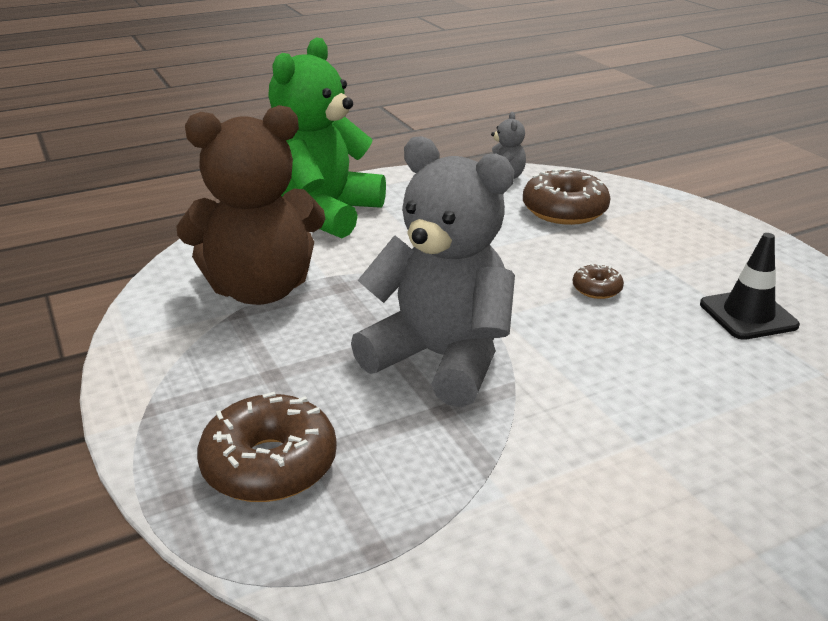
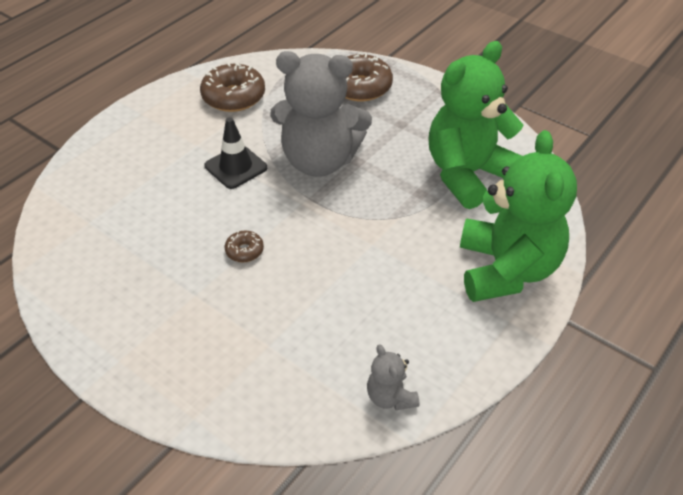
camera: 155 degrees right, 15 degrees up
(260, 289) = (467, 174): brown teddy bear -> green teddy bear
(564, 210) = (303, 353): brown donut -> brown donut (234, 97)
(748, 315) = (132, 260): black traffic cone -> black traffic cone (236, 167)

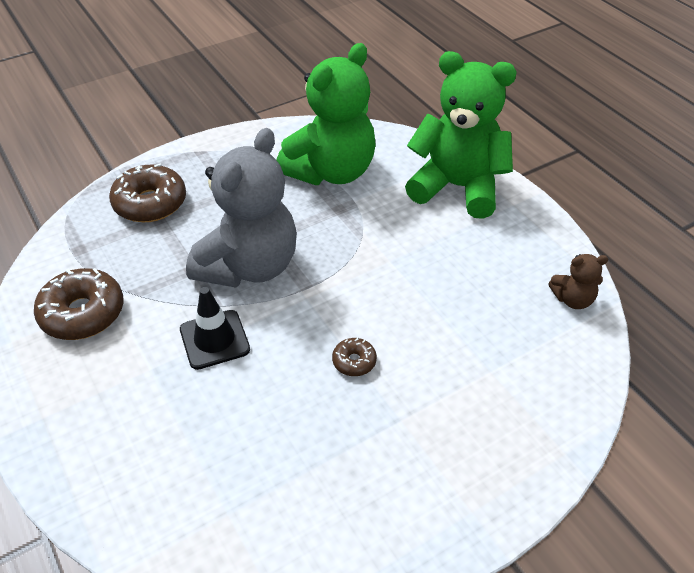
camera: 70 degrees left, 0 degrees up
(390, 397) = (572, 299): grey teddy bear -> brown teddy bear
(467, 174) = (331, 172): green teddy bear -> green teddy bear turned 120 degrees counterclockwise

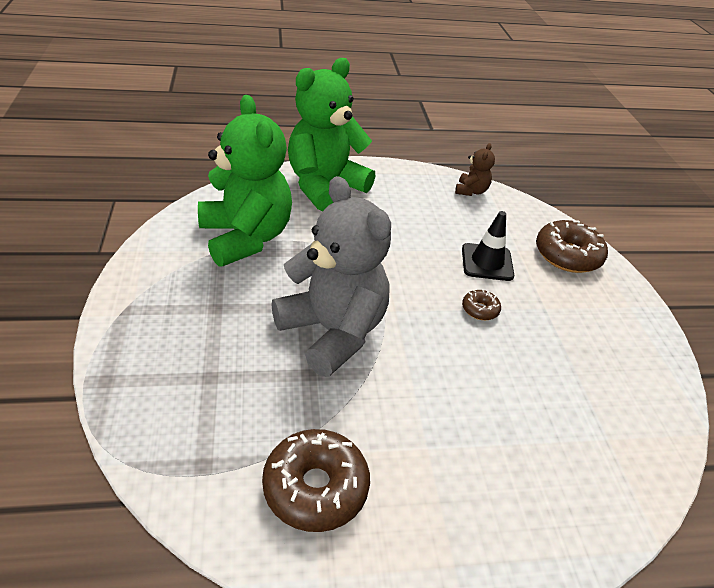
camera: 70 degrees left, 5 degrees down
(150, 203) = (175, 376): brown donut -> brown donut (567, 255)
(214, 339) = (413, 386): black traffic cone -> black traffic cone (487, 262)

